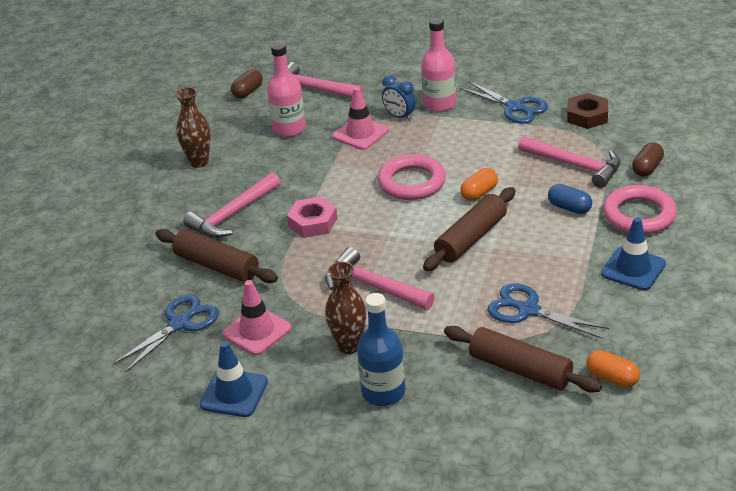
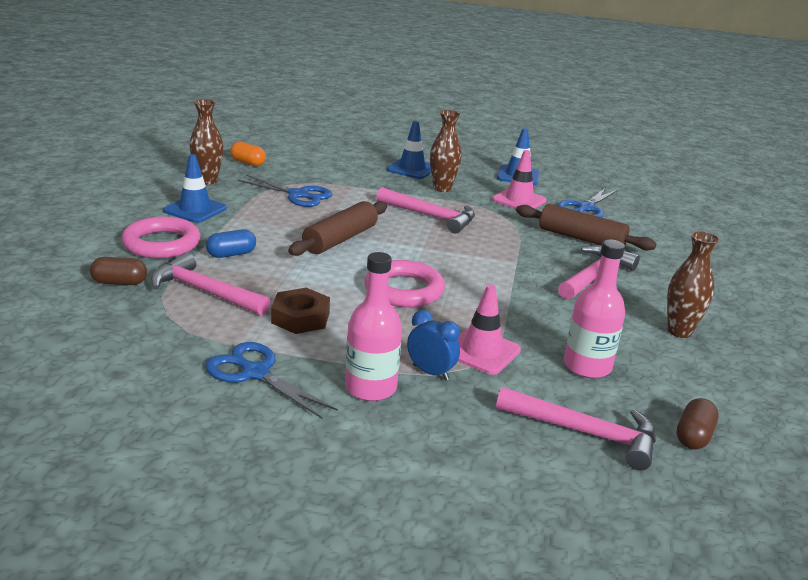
camera: 170 degrees right, 10 degrees down
(313, 222) = (505, 263): pink nut -> none
(383, 392) = (411, 169): blue bottle -> blue traffic cone
(479, 193) = (326, 274): orange capsule -> none
(520, 369) = (312, 170): brown rolling pin -> none
(569, 208) = (231, 254): blue capsule -> blue capsule turned 60 degrees counterclockwise
(587, 116) = (154, 351): brown nut -> brown nut (300, 317)
(645, 327) = (208, 181): none -> brown vase
(647, 168) = (119, 282): brown capsule -> brown capsule turned 60 degrees clockwise

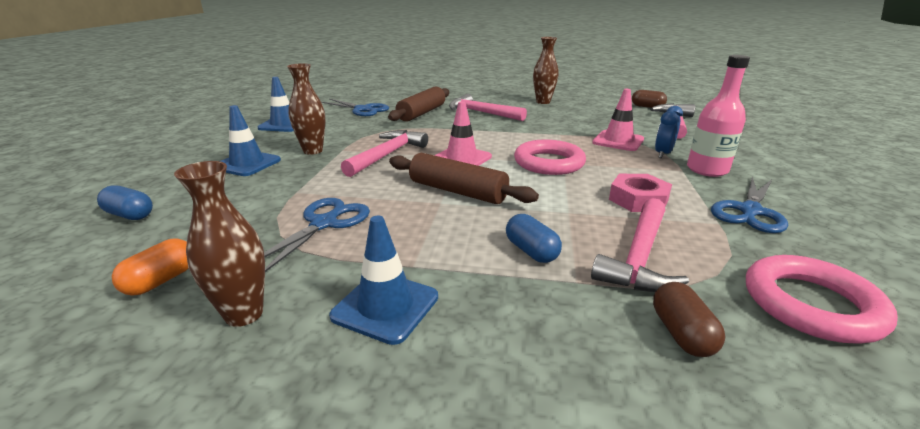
camera: 90 degrees left, 0 degrees up
(161, 243) = (530, 318): pink ring -> pink ring (811, 304)
(300, 317) = (638, 199): brown nut -> pink nut
(328, 148) = (130, 215): none -> blue capsule
(519, 200) = (345, 126): pink traffic cone -> pink traffic cone (461, 158)
(587, 366) = (605, 120): pink bottle -> none

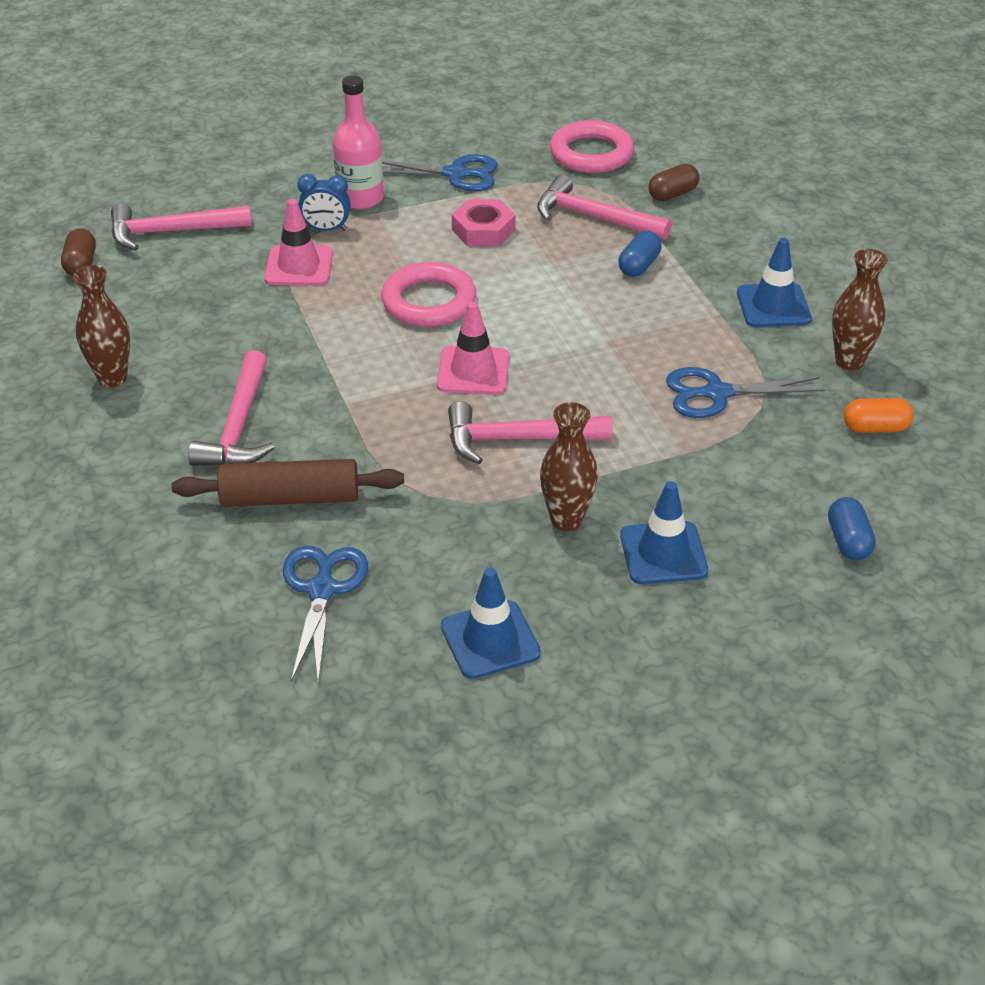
camera: 120 degrees left, 15 degrees up
(457, 191) = (569, 340): brown rolling pin -> none
(639, 256) = (594, 217): pink hammer -> pink hammer turned 150 degrees counterclockwise

